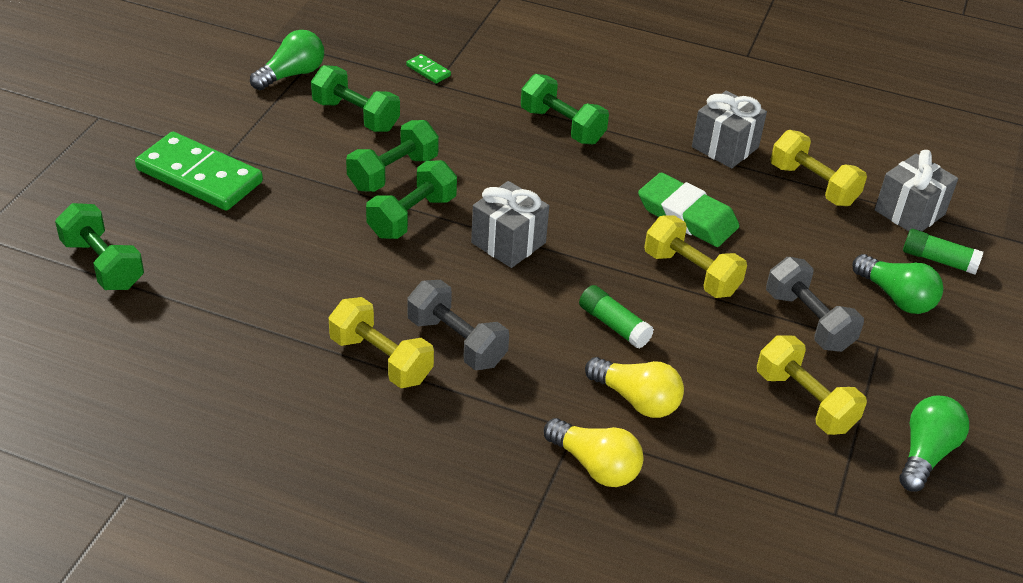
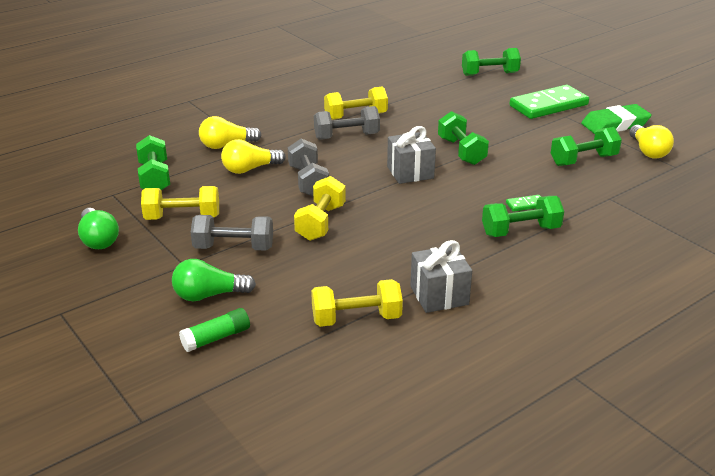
camera: 125 degrees right, 10 degrees down
(292, 74) = (648, 151): green light bulb -> yellow light bulb
(393, 173) = (510, 156): green dumbbell -> green dumbbell (155, 178)
(428, 70) = (629, 200): green domino -> green domino (526, 205)
(614, 325) = (308, 181): green glue stick -> grey dumbbell
(687, 216) = (375, 244): green eraser -> green eraser (615, 124)
(691, 273) = (320, 222): yellow dumbbell -> yellow dumbbell turned 60 degrees counterclockwise
(909, 212) = (278, 354): grey gift -> none

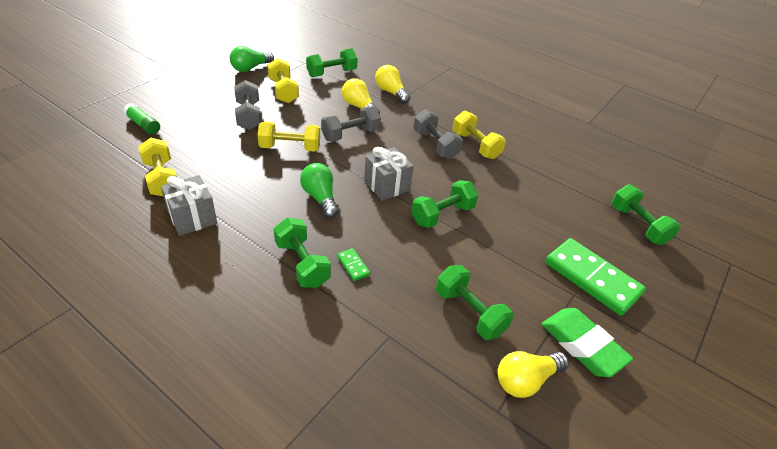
camera: 70 degrees right, 10 degrees up
(209, 295) = (190, 115): green light bulb -> green light bulb (320, 198)

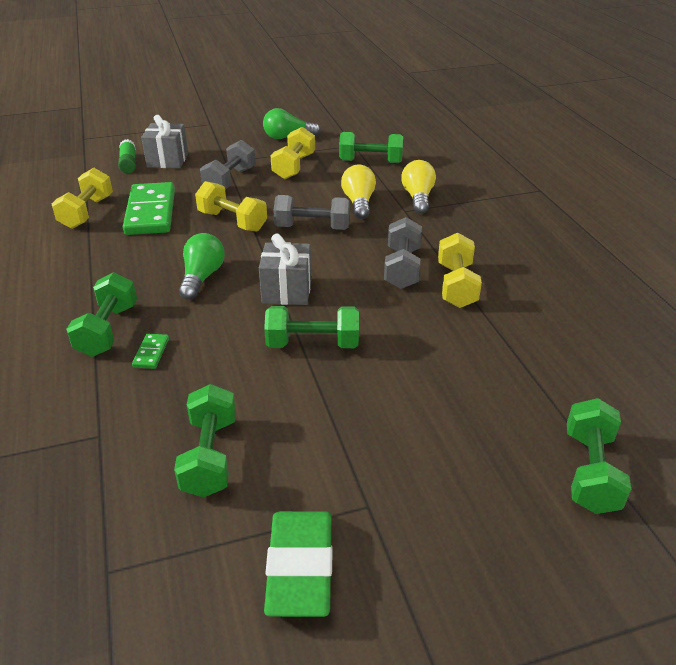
camera: 40 degrees right, 5 degrees down
(192, 218) = (69, 253): grey gift -> grey gift (168, 160)
(525, 380) = (178, 561): yellow light bulb -> none
(592, 278) = (420, 500): green domino -> green domino (150, 212)

